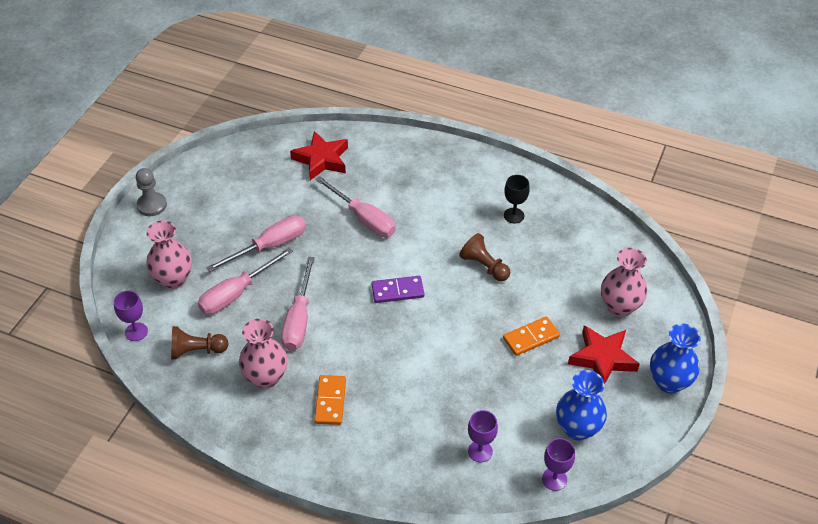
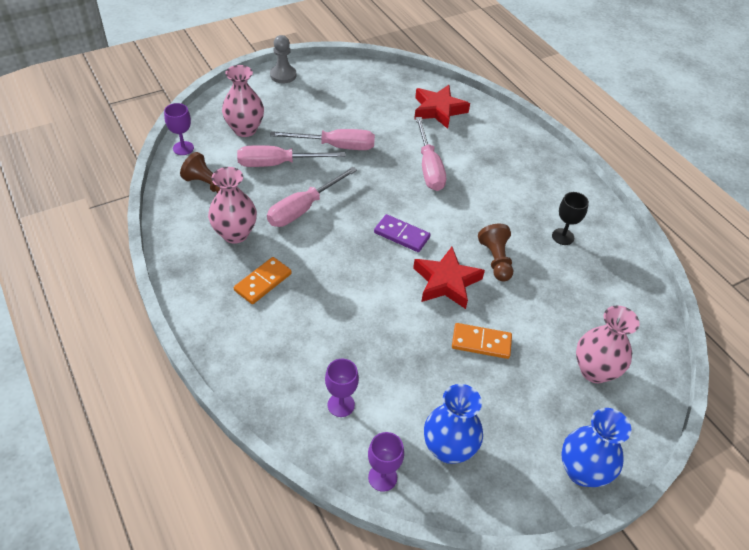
camera: 35 degrees right, 0 degrees up
(602, 358) = (533, 404): red star -> red star (446, 282)

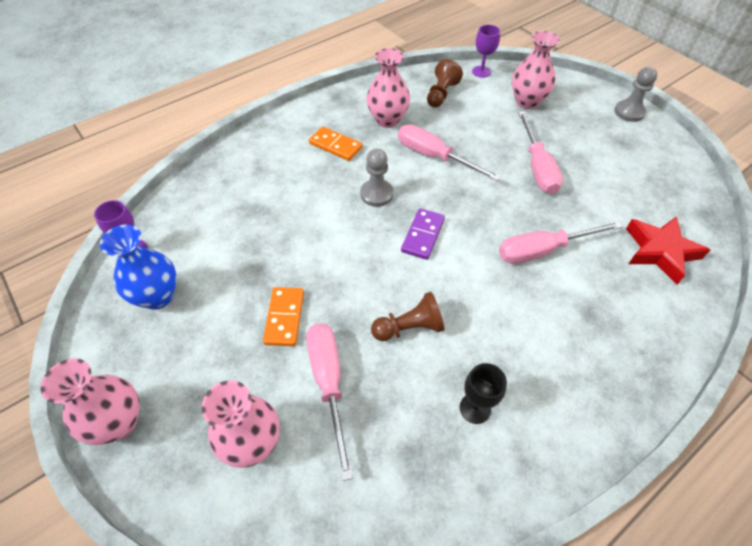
camera: 85 degrees right, 5 degrees up
(278, 164) = (489, 130): pink screwdriver -> pink screwdriver (329, 383)
(341, 405) = (207, 213): purple goblet -> none
(344, 259) = (376, 194): none -> grey pawn
(446, 282) = (364, 280): red star -> none
(582, 471) = (119, 422): blue vase -> pink vase

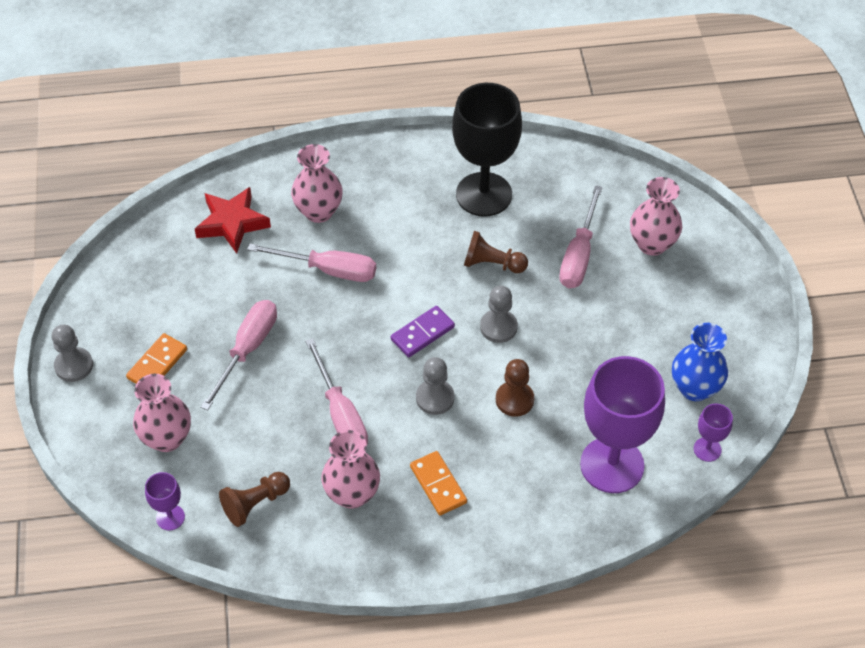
camera: 150 degrees left, 0 degrees up
(119, 422) = (746, 299): pink vase -> pink vase (318, 211)
(213, 206) = (612, 465): none -> purple goblet
(284, 318) = (589, 318): orange domino -> orange domino (157, 364)
(314, 219) = (514, 400): none -> brown pawn
(363, 269) = (498, 327): none -> grey pawn
(475, 408) = (484, 194): black goblet -> black goblet, size x2.28

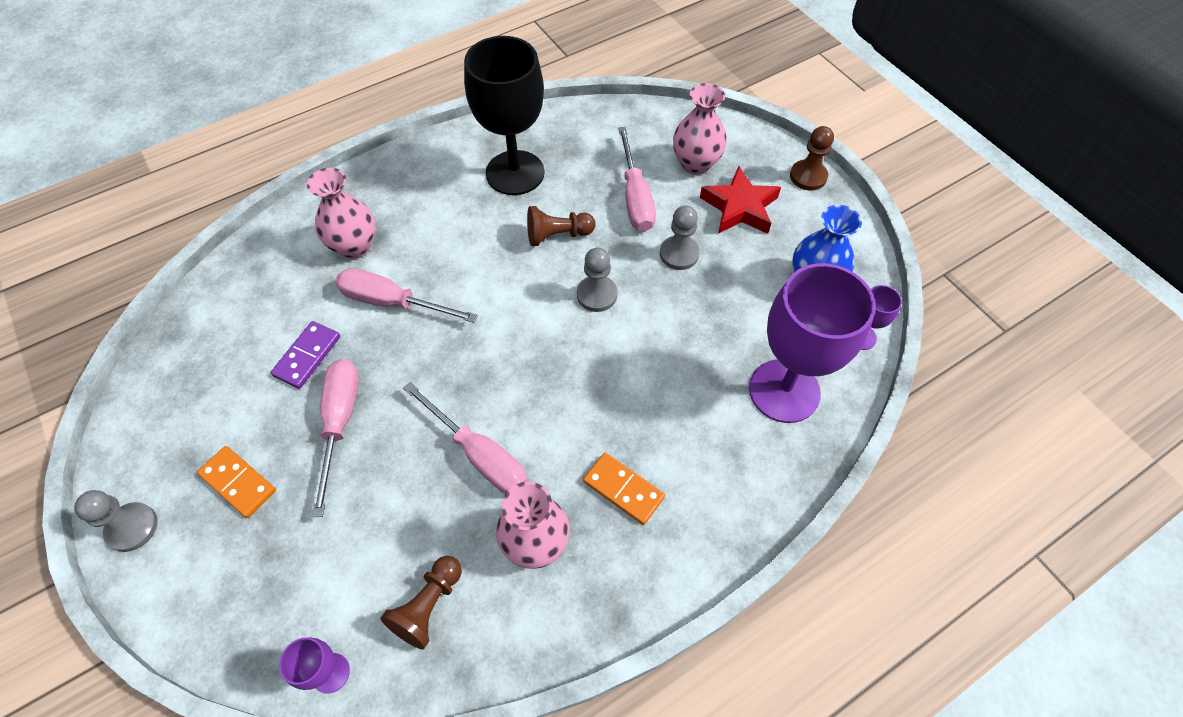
camera: 25 degrees left, 5 degrees up
(157, 364) = (238, 483): orange domino -> orange domino turned 60 degrees counterclockwise
(167, 438) = (286, 570): pink vase -> none
(232, 223) = (264, 291): red star -> red star (739, 207)
(328, 270) = (392, 302): pink screwdriver -> pink screwdriver turned 150 degrees counterclockwise
(422, 333) = (523, 330): purple domino -> purple domino (307, 356)
(435, 398) = (571, 394): grey pawn -> grey pawn (679, 254)
(514, 400) = (652, 363): brown pawn -> brown pawn (808, 176)

